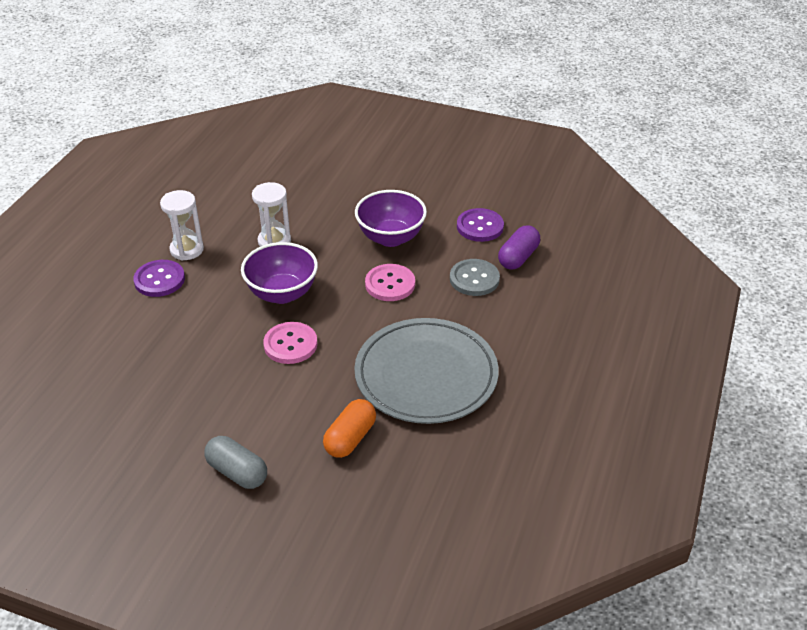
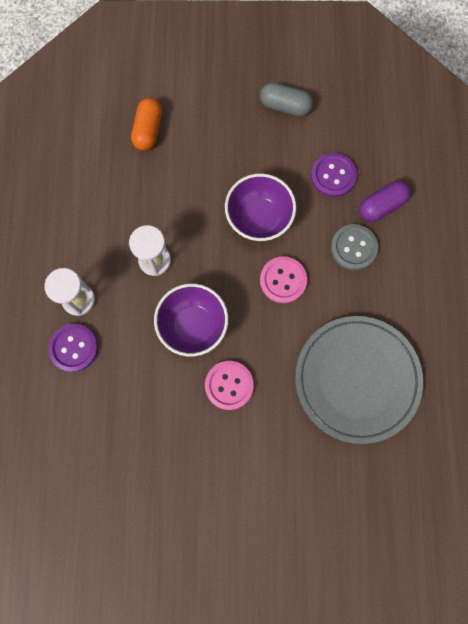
camera: 20 degrees left, 35 degrees up
(237, 472) = (251, 540): grey capsule -> grey capsule (285, 106)
(350, 438) = (324, 471): orange capsule -> orange capsule (148, 130)
(518, 257) = (381, 206): purple capsule -> purple capsule turned 45 degrees clockwise

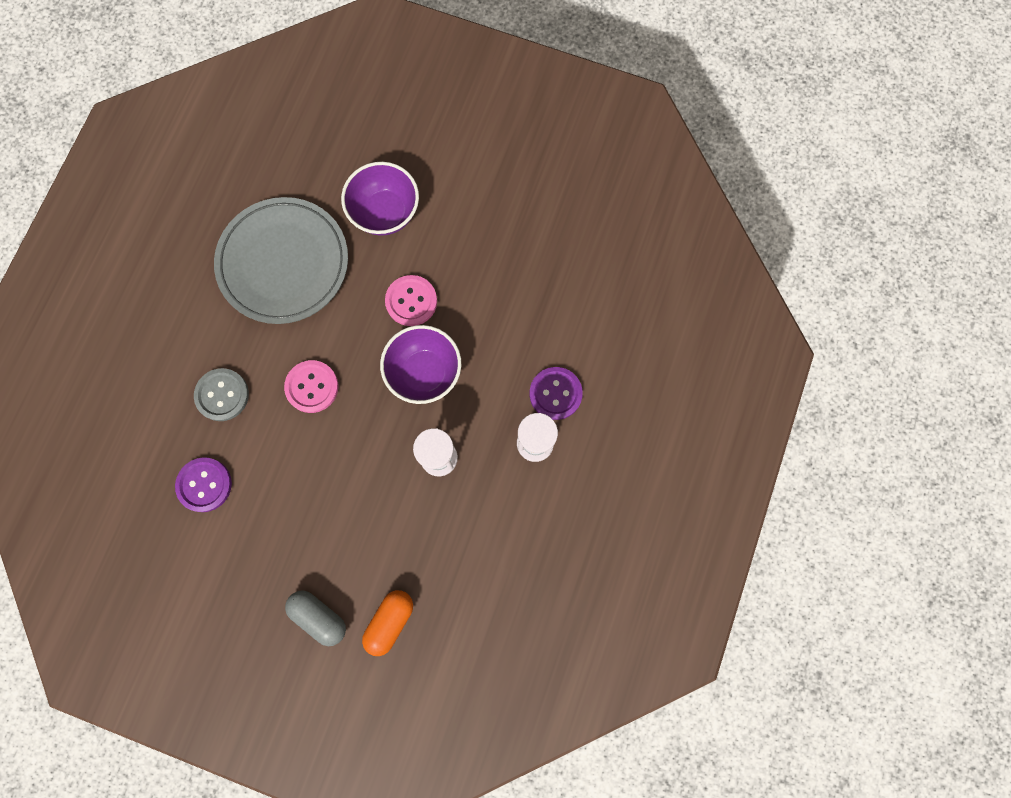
camera: 160 degrees left, 0 degrees up
(259, 218) = (308, 464): purple bowl -> purple bowl (385, 213)
(285, 106) = (217, 593): grey capsule -> grey capsule (319, 617)
(381, 206) = (170, 430): purple capsule -> none

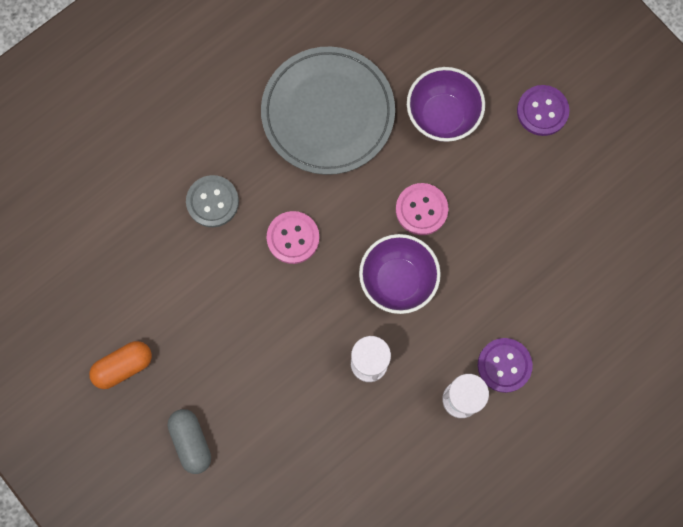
camera: 30 degrees right, 0 degrees up
(204, 485) = (156, 272): purple button -> purple button (542, 111)
(390, 622) = (248, 481): orange capsule -> orange capsule (123, 366)

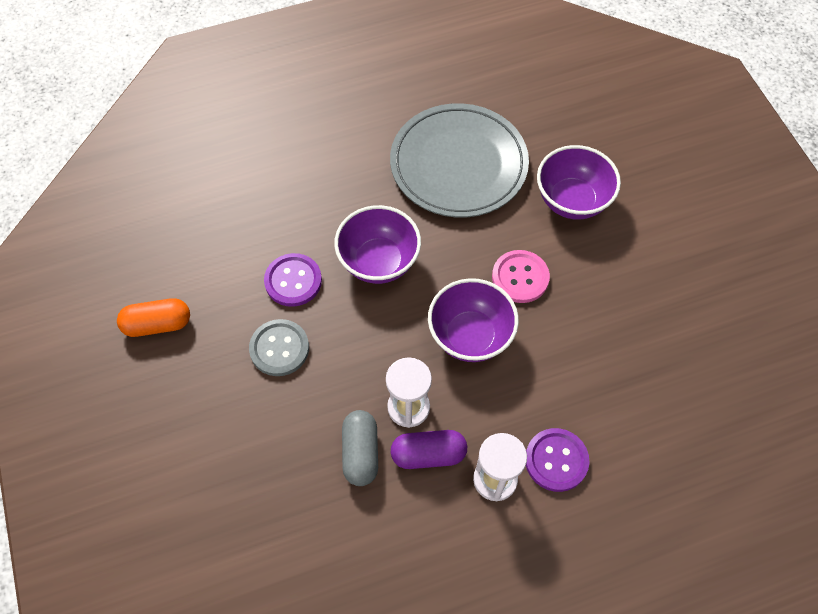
camera: 20 degrees right, 15 degrees down
(191, 442) = (189, 421): grey capsule -> grey capsule (360, 452)
(212, 202) = (314, 205): grey button -> grey button (279, 348)
(293, 238) = (379, 262): pink button -> purple bowl
(400, 398) = (428, 454): none -> purple capsule
(542, 111) = (677, 227): purple button -> purple button (293, 281)

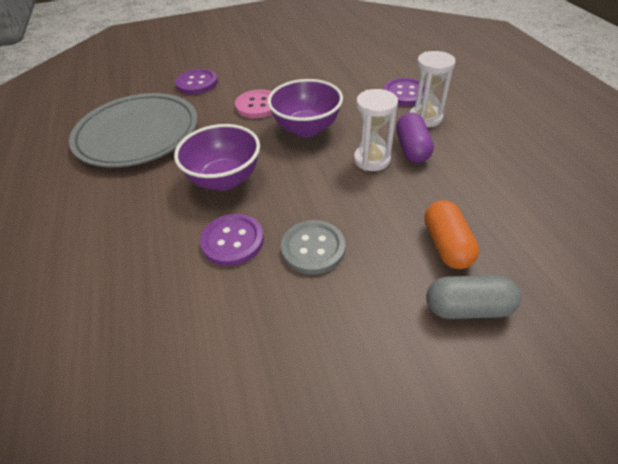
camera: 85 degrees left, 15 degrees down
(158, 324) = (271, 380): orange capsule -> orange capsule (446, 245)
(360, 452) = (418, 186): grey capsule -> grey capsule (467, 308)
(572, 201) = (197, 83): purple bowl -> purple button

